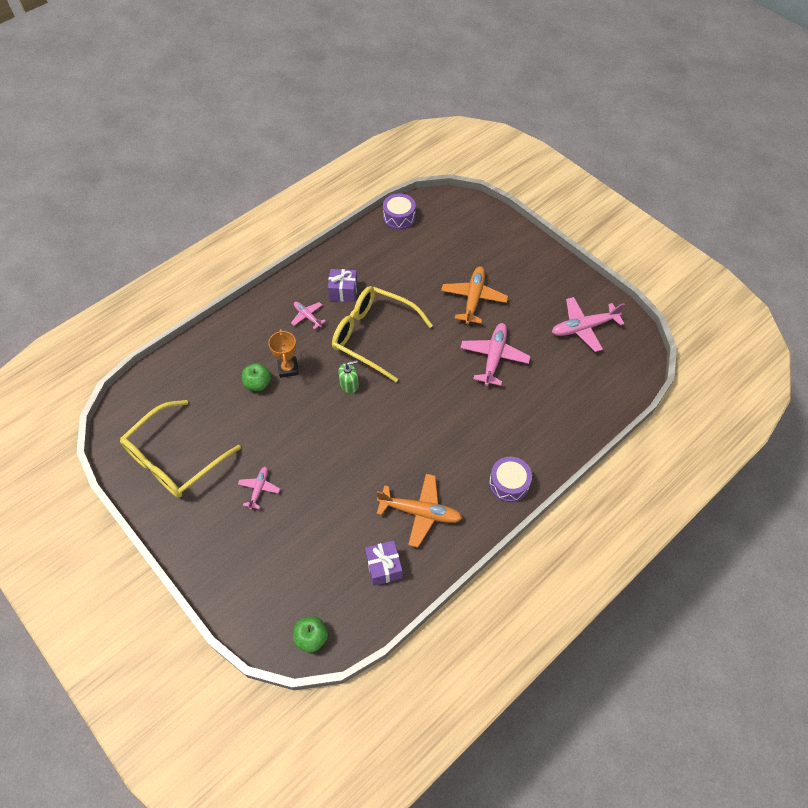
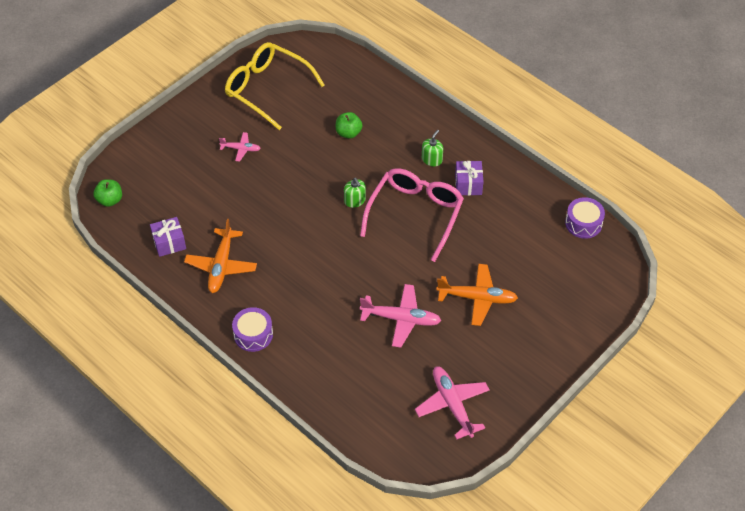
camera: 85 degrees right, 5 degrees down
(288, 368) = (368, 152): orange trophy -> none
(307, 316) = (432, 159): pink plane -> green soap dispenser
(373, 336) = (415, 214): yellow glasses -> pink glasses

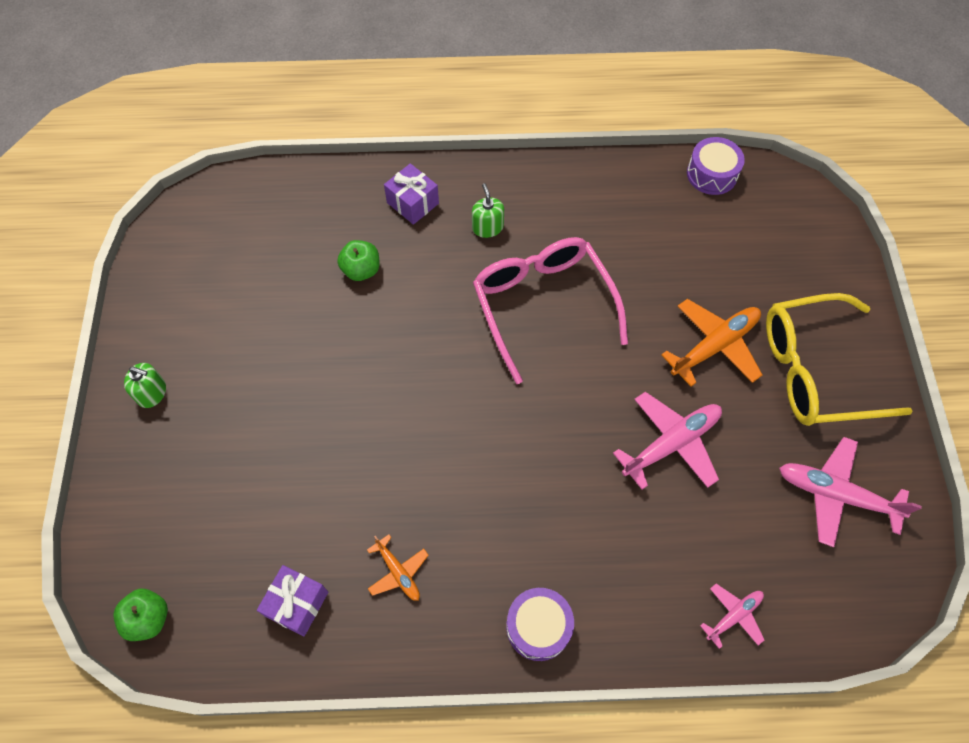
camera: 45 degrees left, 10 degrees up
(221, 265) = (398, 572): orange plane -> orange plane, size x0.56
(240, 149) = (252, 396): pink plane -> pink plane (733, 616)
(267, 89) = (202, 293): yellow glasses -> yellow glasses (815, 370)
(355, 200) = (460, 346): green soap dispenser -> green soap dispenser (152, 393)
(468, 184) = (557, 224): purple gift -> purple gift (413, 203)

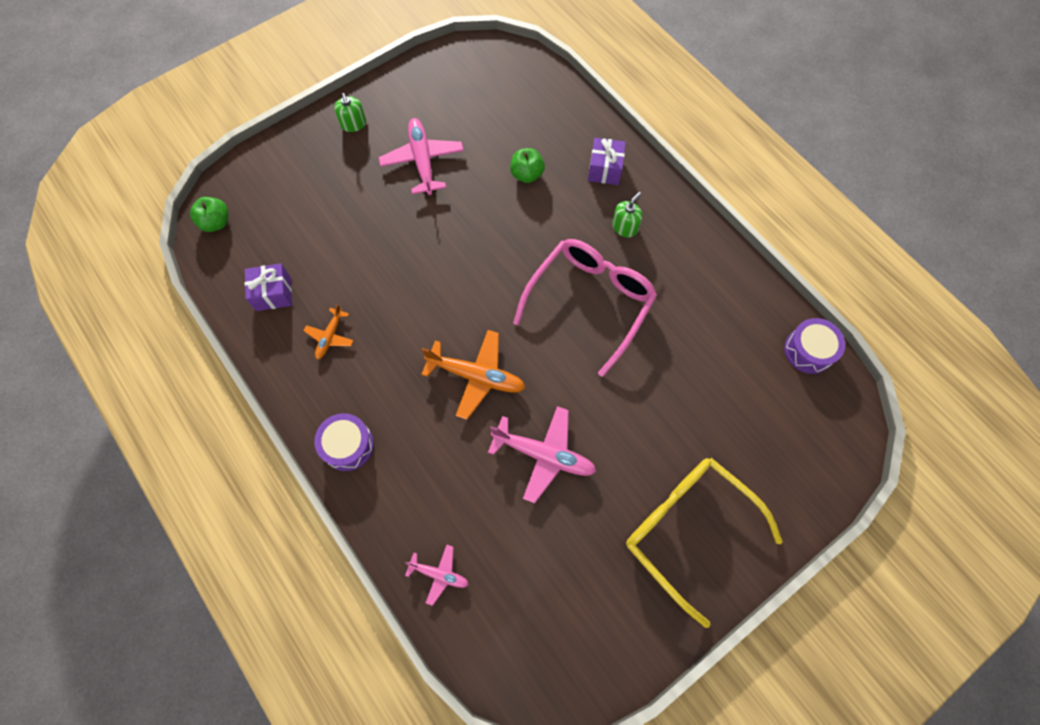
camera: 55 degrees right, 5 degrees up
(714, 346) = (650, 440): orange plane -> orange plane (476, 376)
(836, 495) = (589, 602): pink plane -> pink plane (422, 161)

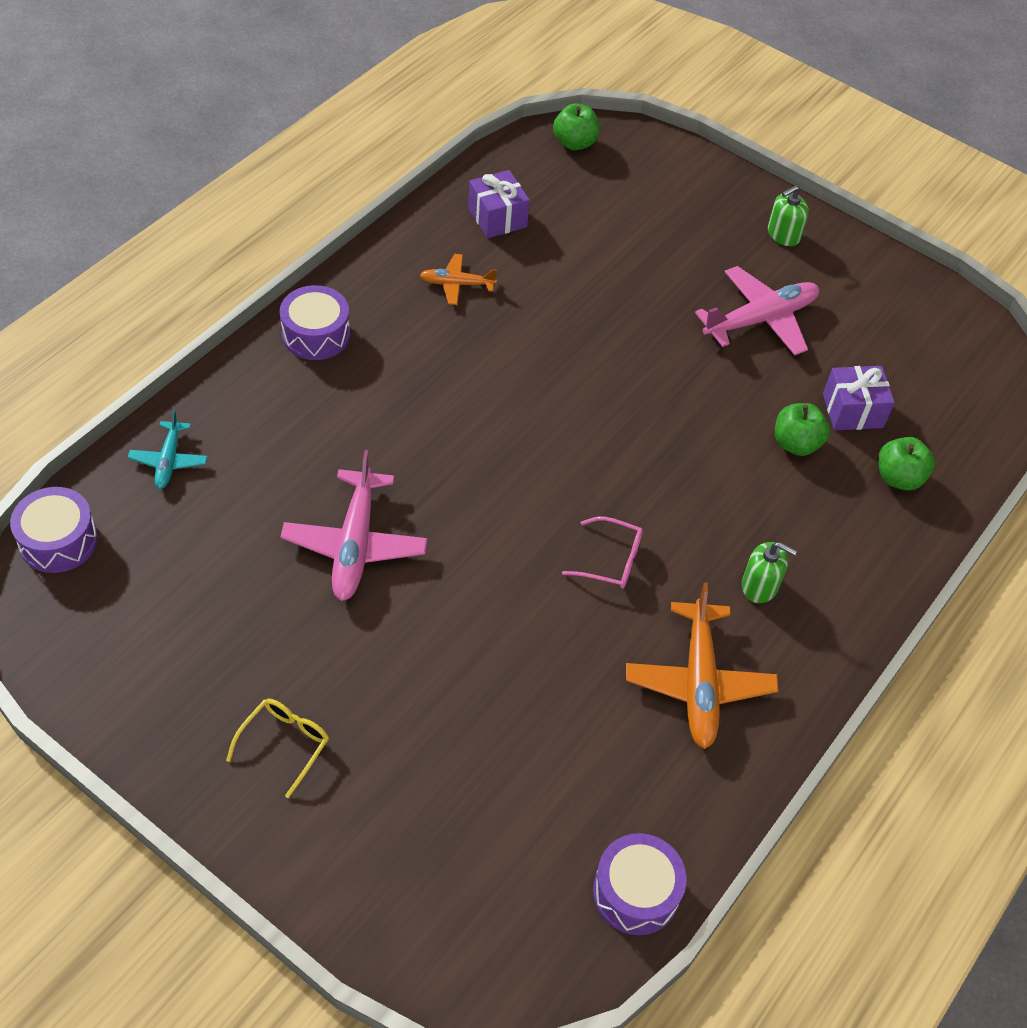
camera: 70 degrees right, 15 degrees down
(439, 574) = (169, 460): pink plane -> turquoise plane
(476, 376) = (449, 446): orange plane -> orange plane (699, 682)
(493, 669) = (58, 541): none -> purple drum
(565, 131) = (898, 478): none -> green apple
(590, 302) = (611, 560): pink glasses -> pink glasses, size x0.42
(605, 169) = (854, 542): purple gift -> purple gift (852, 410)
(688, 529) = (284, 744): yellow glasses -> yellow glasses, size x0.42

